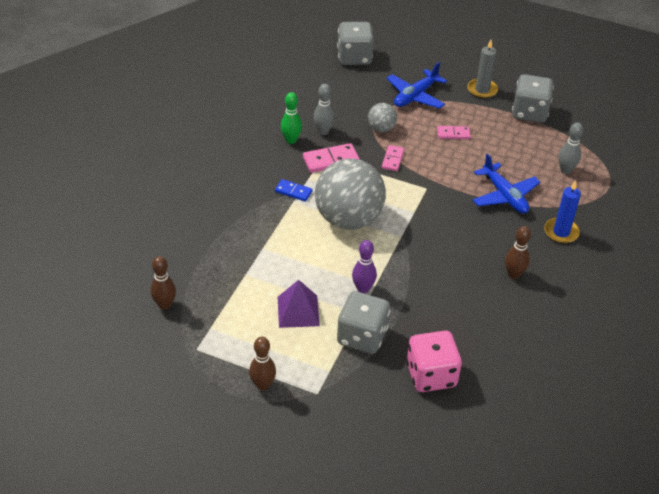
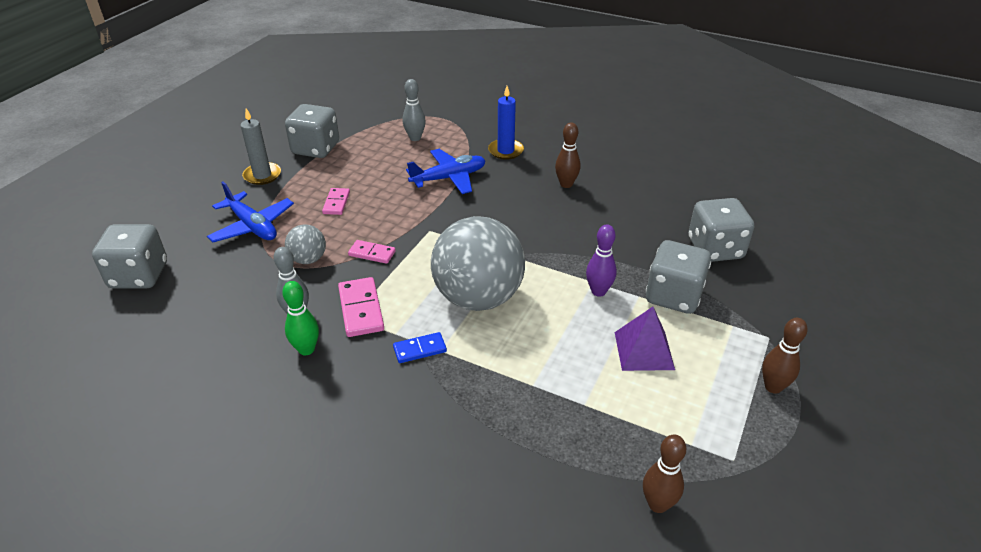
camera: 85 degrees left, 5 degrees down
(293, 192) = (420, 349): blue domino -> blue domino turned 45 degrees clockwise
(431, 375) = (715, 249): pink dice -> grey dice

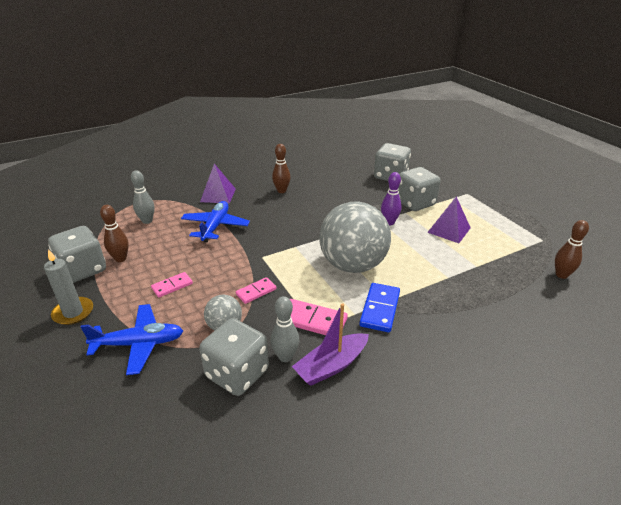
camera: 55 degrees left, 5 degrees down
(139, 275) = (111, 453): grey dice -> grey dice (237, 373)
(306, 349) = (331, 366): green bowling pin -> purple boat
(336, 203) = (172, 286): pink domino -> pink domino turned 75 degrees counterclockwise
(420, 349) = (380, 309): blue domino -> blue domino, size x1.57
(505, 151) = (218, 195): blue candle -> purple pyramid
(773, 387) = (501, 208): brown bowling pin -> brown bowling pin (120, 258)

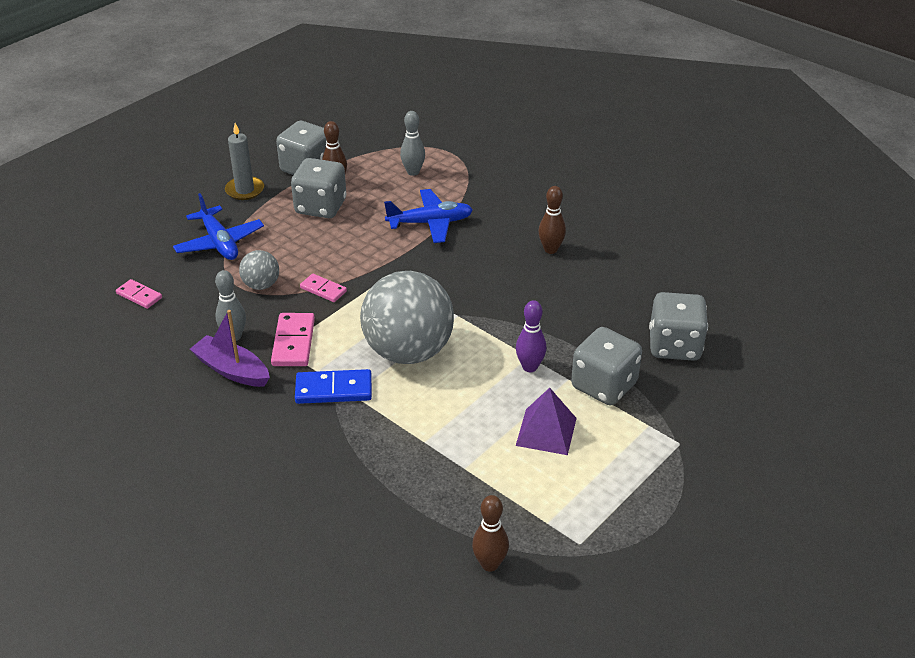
camera: 70 degrees right, 5 degrees up
(172, 286) = (307, 231): pink domino -> pink domino (139, 296)
(218, 195) = (503, 201): purple pyramid -> none
(237, 373) = (202, 312): grey dice -> grey dice (320, 207)

